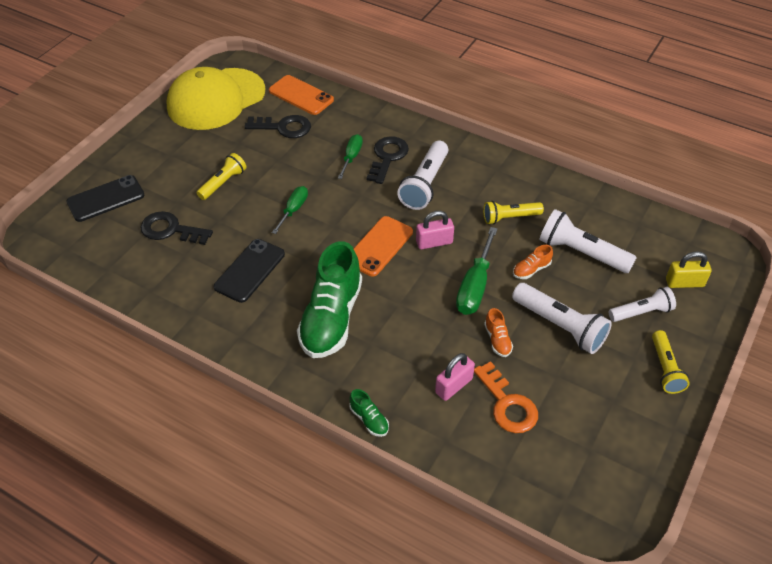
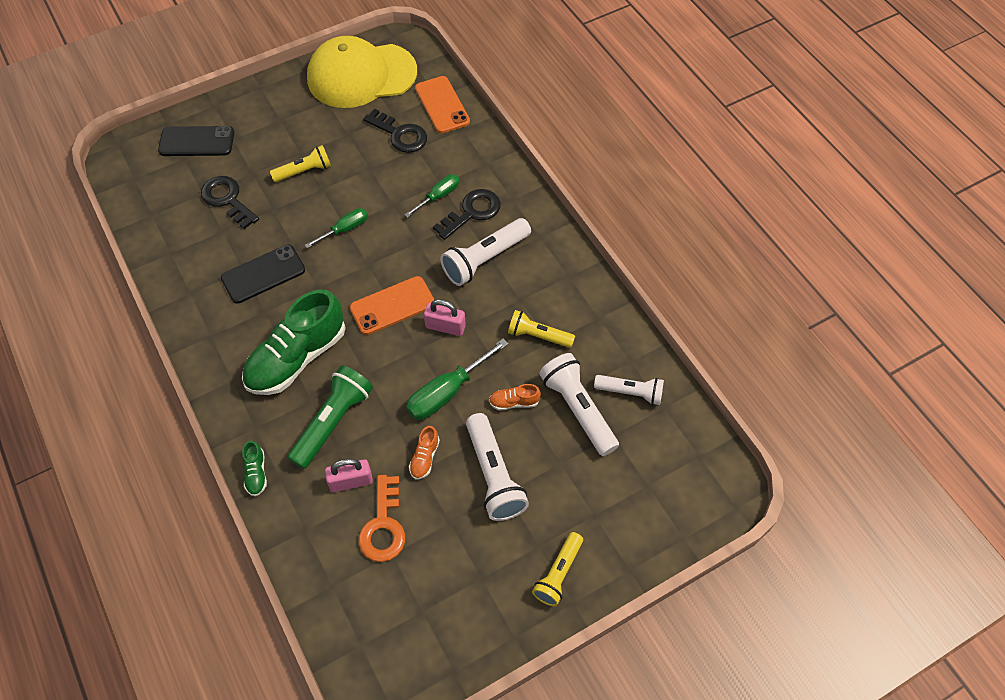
camera: 30 degrees right, 10 degrees up
(402, 350) = (333, 422): none -> green flashlight
(641, 312) = (585, 503): white flashlight -> white flashlight (630, 392)
(684, 283) = (655, 495): yellow padlock -> none

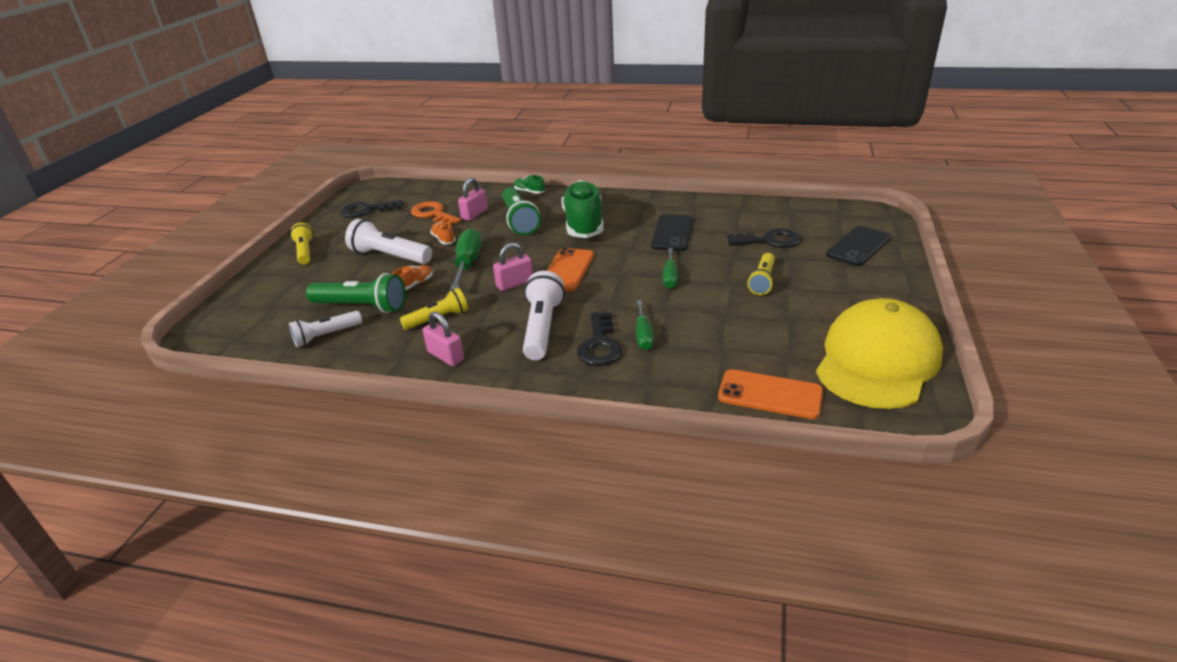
camera: 135 degrees right, 25 degrees down
(400, 134) = (753, 348): black key -> black key (366, 210)
(570, 289) = (445, 356): none -> pink padlock
(578, 409) = (362, 306): white flashlight -> green flashlight

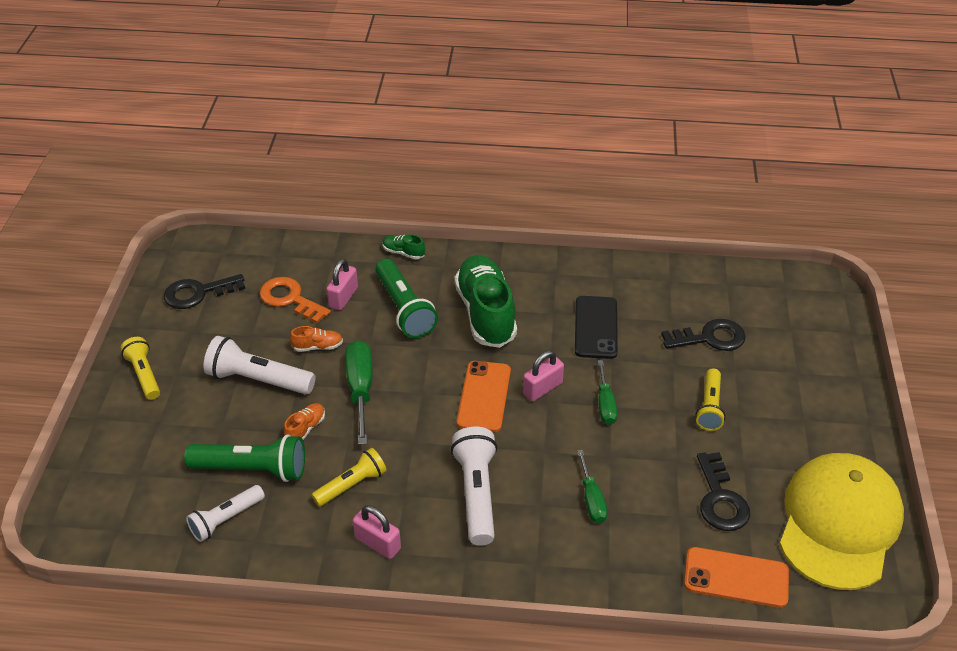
camera: 10 degrees left, 10 degrees up
(443, 239) = (317, 347): orange shoe -> orange shoe turned 120 degrees clockwise
(515, 283) = (427, 422): pink padlock -> pink padlock (542, 388)
(600, 345) = (547, 516): black key -> black key (720, 499)
(858, 246) = (809, 345): black phone -> none

